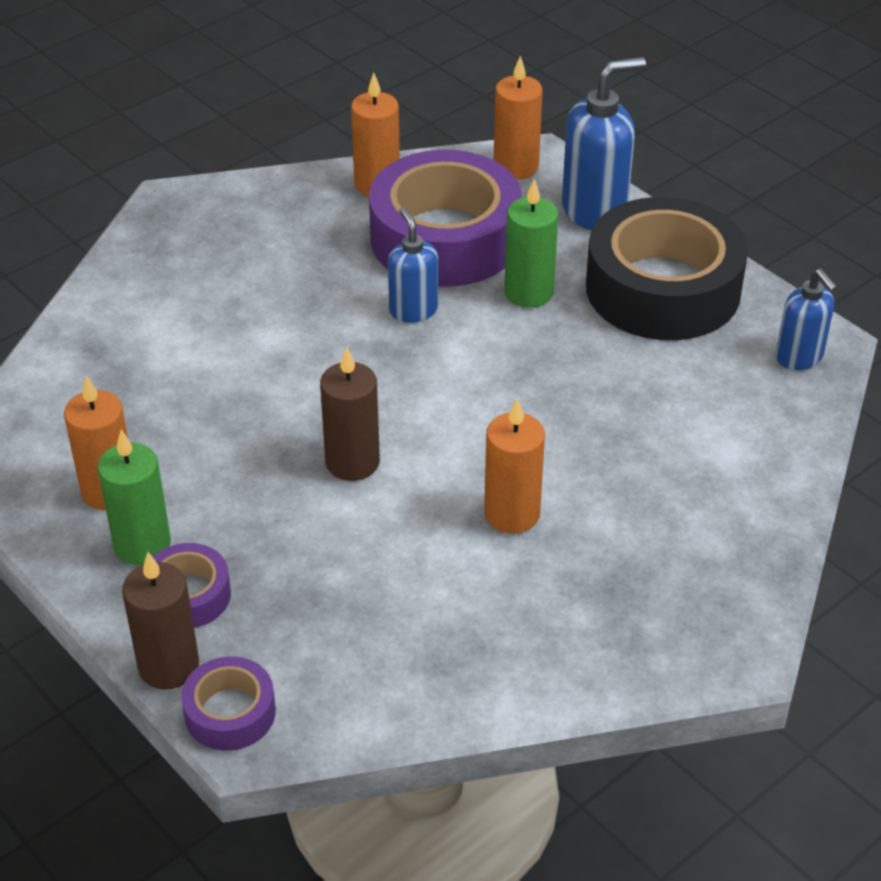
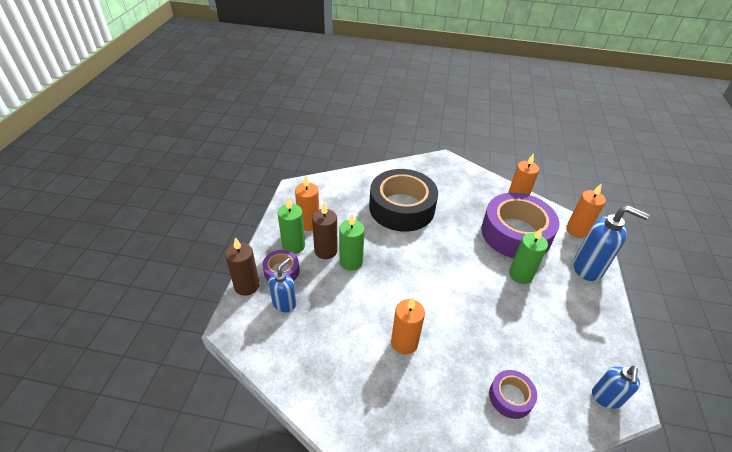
camera: 50 degrees right, 0 degrees up
(230, 712) = (238, 316): purple tape -> purple tape (510, 397)
(275, 483) = (351, 262): none -> green candle
(352, 462) = (381, 276): brown candle -> brown candle (325, 251)
(413, 310) = (471, 247): blue soap dispenser -> blue soap dispenser (284, 303)
(663, 288) = (578, 317): black tape -> black tape (402, 208)

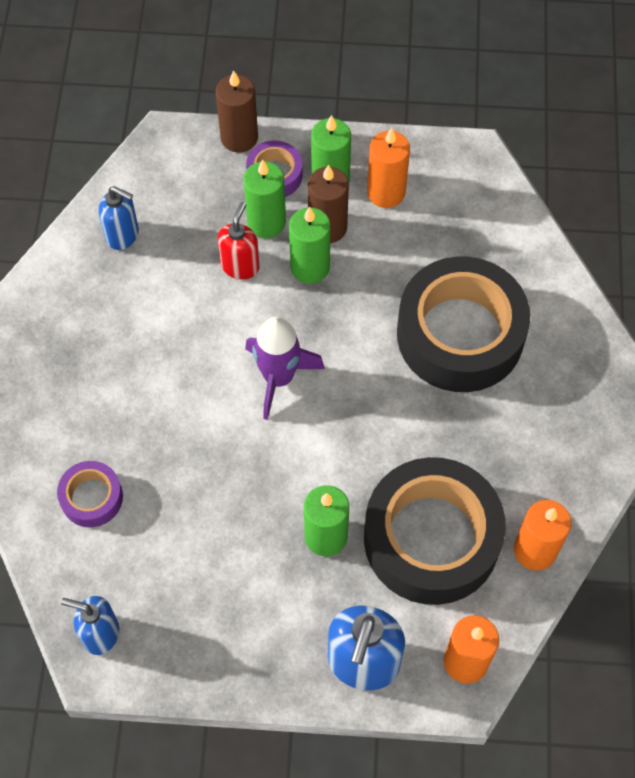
camera: 85 degrees right, 20 degrees up
(284, 303) = (214, 192): blue soap dispenser -> blue soap dispenser (123, 235)
(315, 279) = (266, 222): none -> green candle
(343, 295) = (240, 266): none -> red soap dispenser
(404, 342) = (165, 355): orange candle -> none
(423, 284) = (278, 377): none -> purple rocket
(515, 233) = (431, 538): purple tape -> black tape

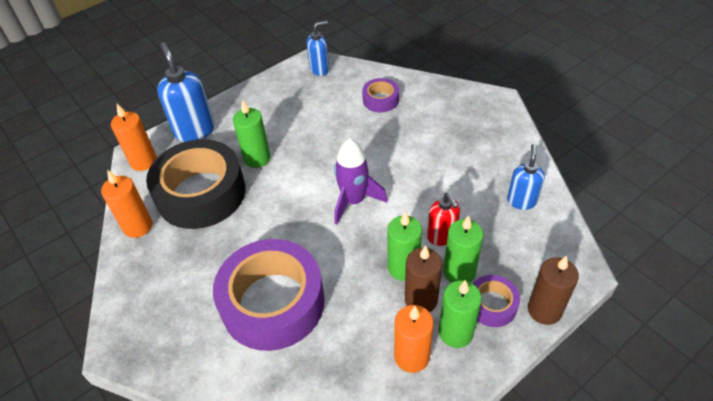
camera: 140 degrees right, 15 degrees down
(123, 235) = (521, 201): blue soap dispenser -> blue soap dispenser turned 120 degrees clockwise
(460, 334) = (273, 302): black tape -> purple tape

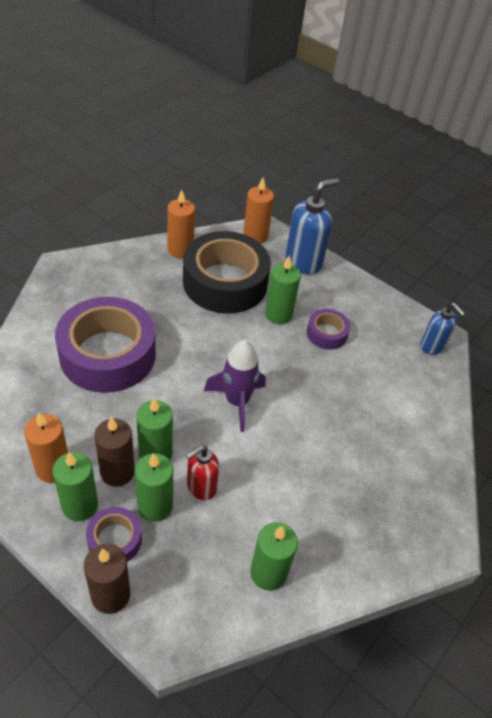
camera: 70 degrees right, 0 degrees up
(380, 100) = (400, 411): purple tape -> purple tape (326, 333)
(521, 201) = (268, 573): blue soap dispenser -> green candle

